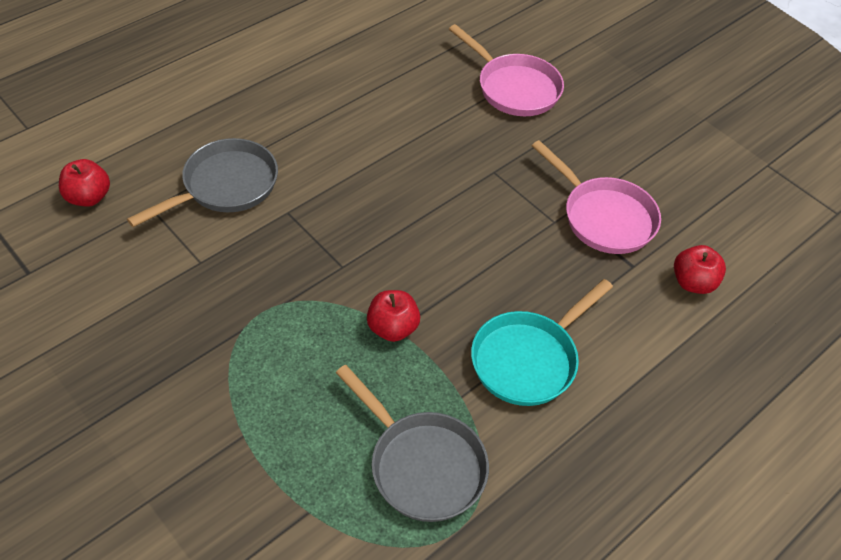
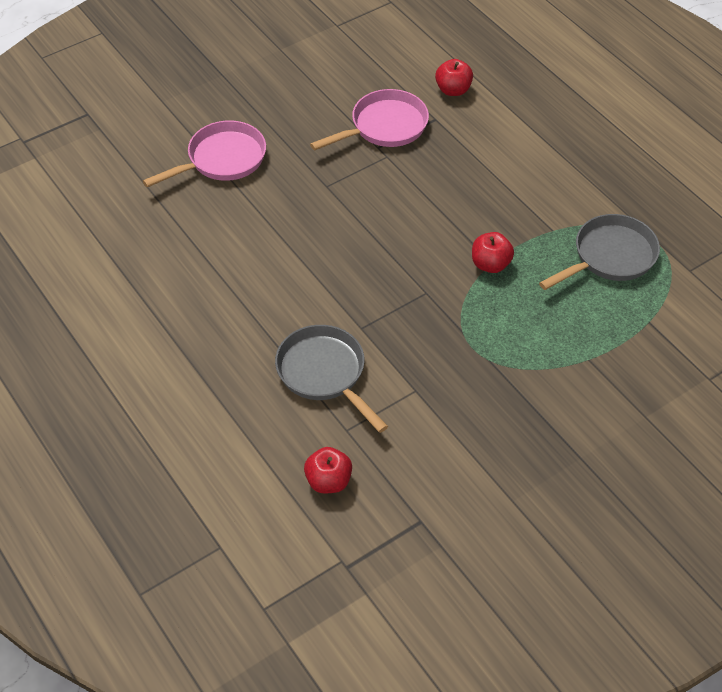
camera: 80 degrees left, 0 degrees up
(529, 359) = (520, 189): turquoise pan -> none

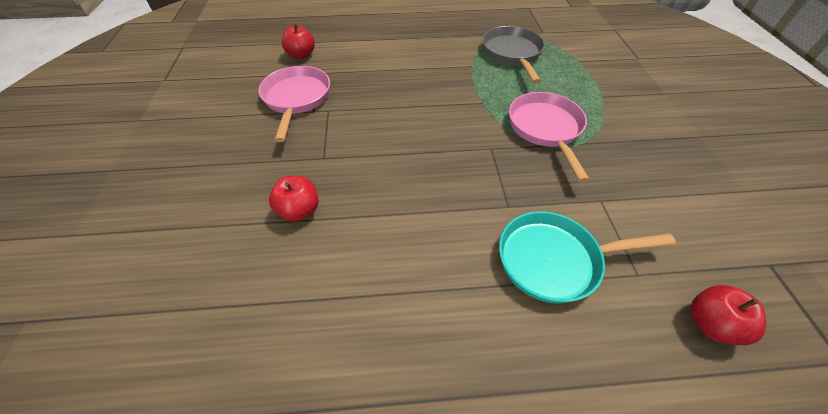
camera: 60 degrees left, 0 degrees up
(222, 160) = (211, 219): pink pan -> pink pan (546, 129)
(324, 374) = (555, 260): grey pan -> turquoise pan
(490, 264) = (484, 104): red apple -> red apple (299, 210)

